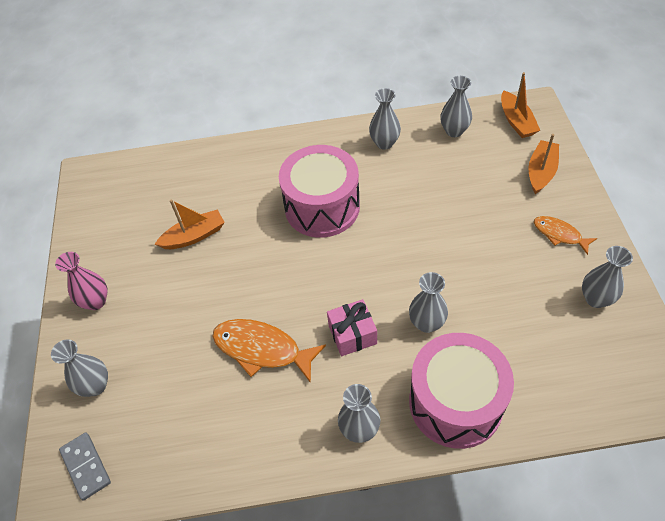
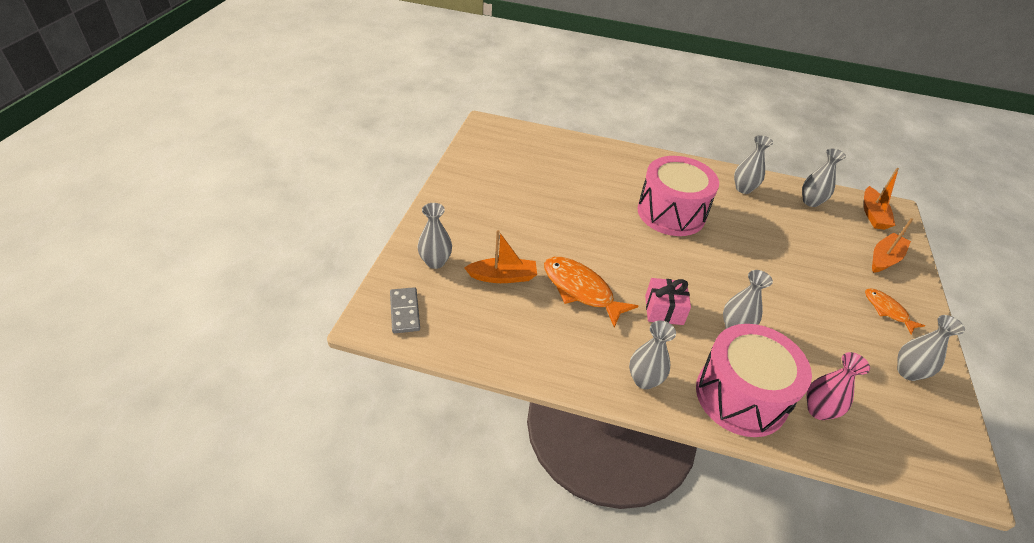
camera: 15 degrees right, 10 degrees down
(96, 301) = (459, 208): pink vase -> pink vase (818, 410)
(194, 236) = (555, 194): orange boat -> orange boat (503, 276)

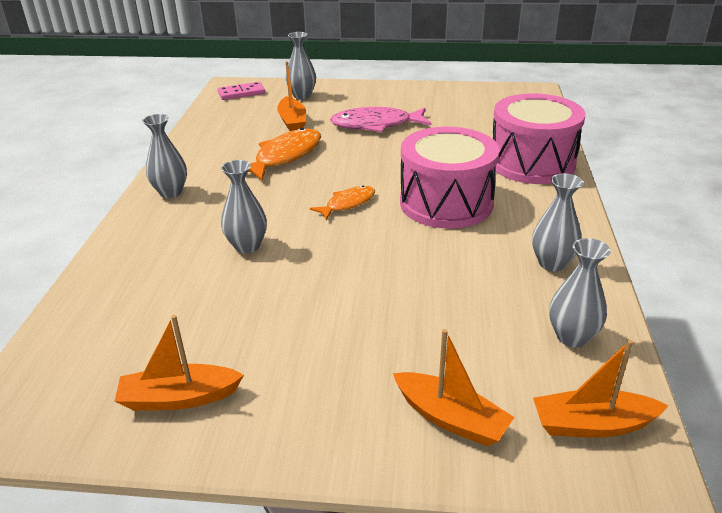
camera: 85 degrees right, 10 degrees down
(405, 312) = (241, 93): grey domino -> pink domino
(528, 222) = (376, 125): none -> pink fish
(664, 310) = (267, 201): pink gift -> none
(741, 396) = (147, 247): pink drum -> pink drum (531, 163)
(818, 410) = (122, 301): pink vase -> none
(887, 310) = (309, 397): orange fish -> orange fish (347, 204)
(908, 372) = (179, 398): grey vase -> orange boat

